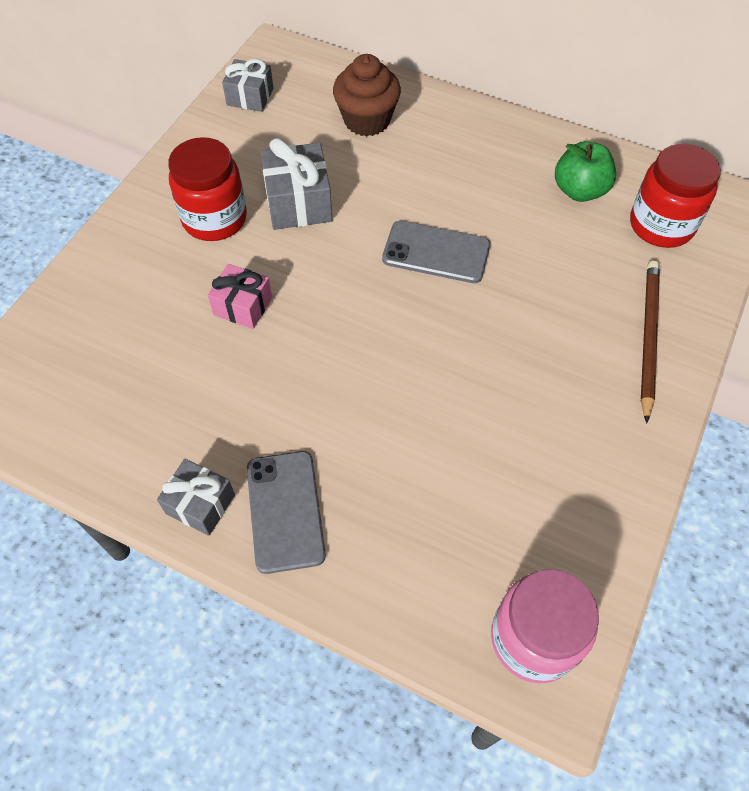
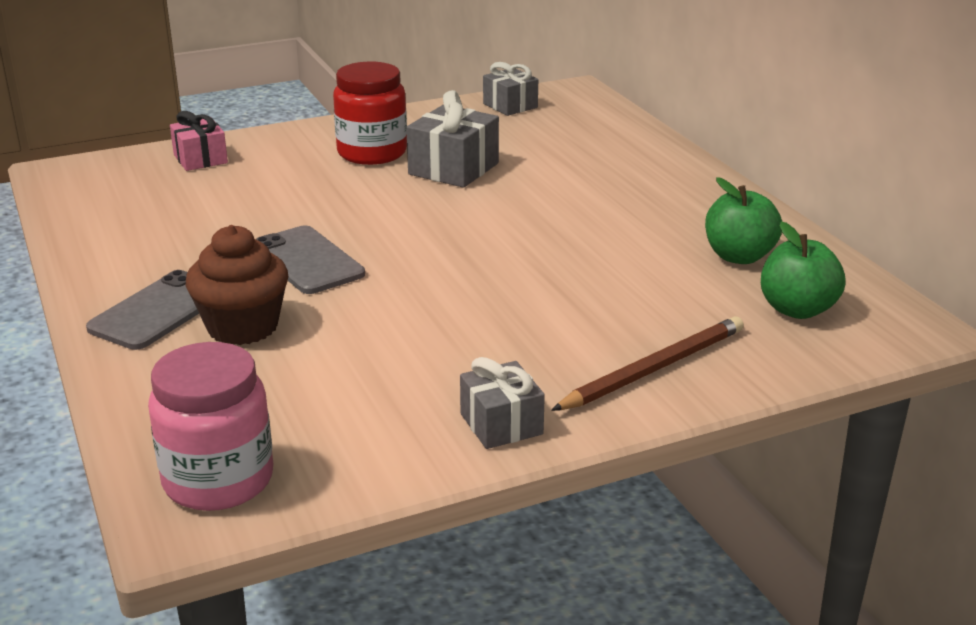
camera: 40 degrees right, 30 degrees down
(200, 504) = (109, 279): grey gift -> grey gift (501, 424)
(243, 306) = (315, 201): pink gift -> pink gift (200, 159)
(367, 120) = (592, 148): brown cupcake -> brown cupcake (242, 327)
(436, 252) = (527, 237): grey phone -> grey phone (307, 261)
(661, 225) = (797, 309): red jar -> green apple

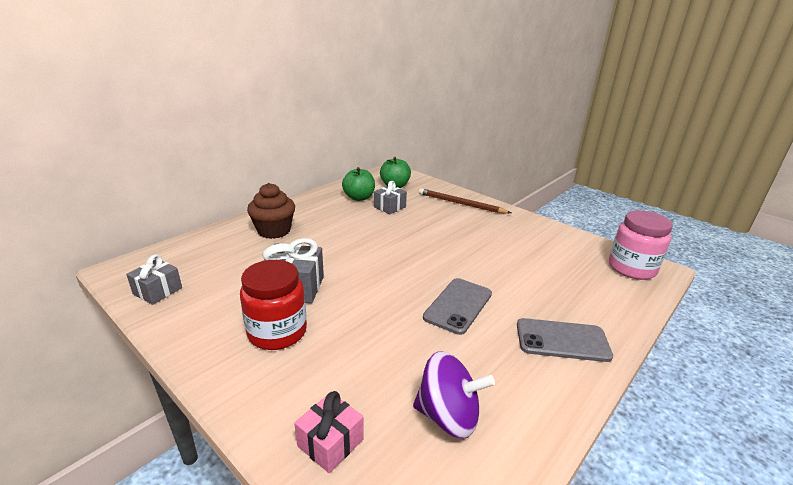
camera: 115 degrees left, 0 degrees up
(157, 210) = (448, 416): none -> purple spinning top
(242, 327) = (540, 302): brown cupcake -> brown cupcake (274, 231)
(501, 424) = (525, 223): grey gift -> grey gift (389, 207)

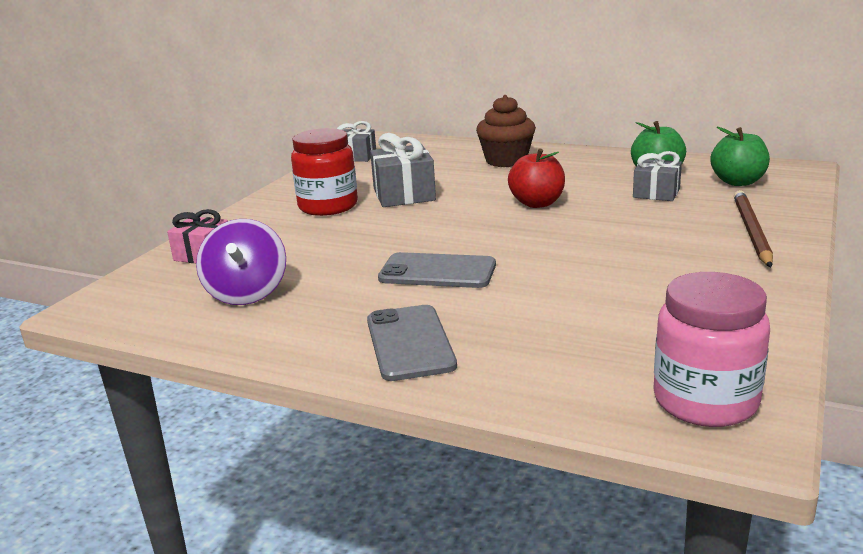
camera: 75 degrees right, 5 degrees down
(370, 242) = (537, 203): none -> red apple

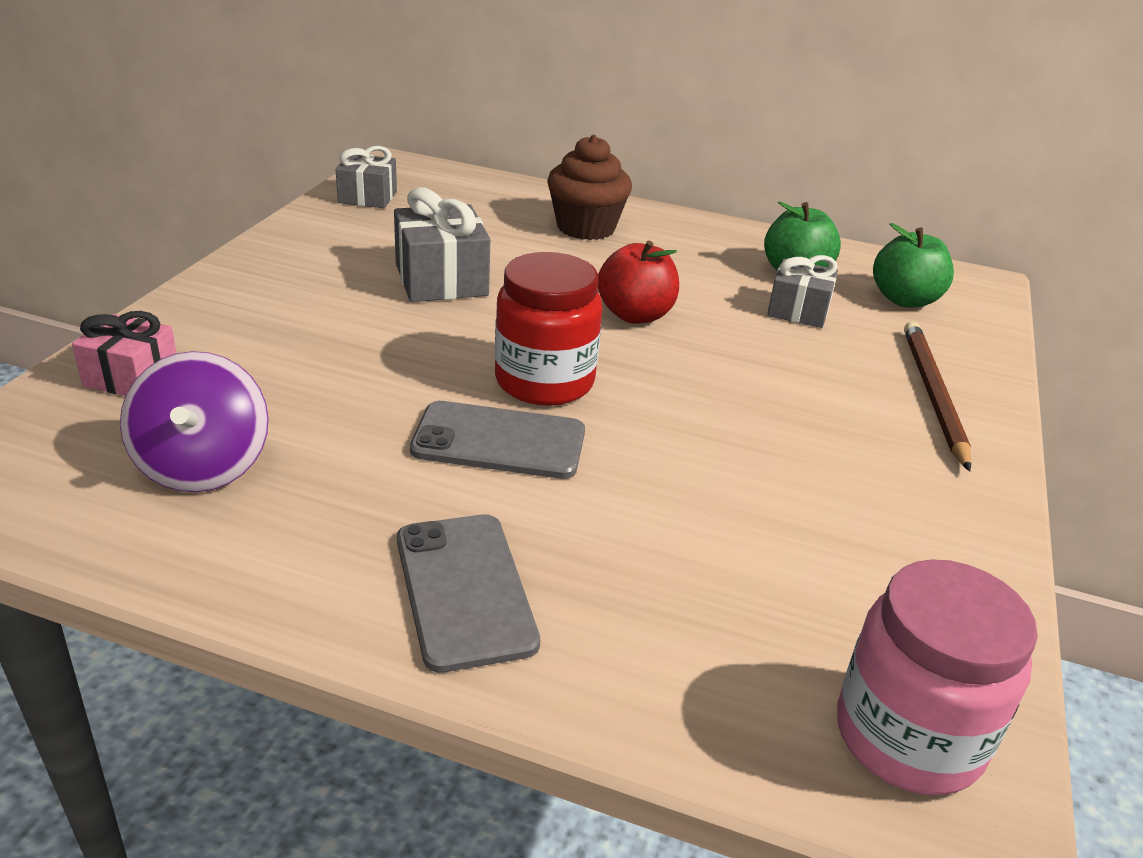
camera: 10 degrees left, 10 degrees up
(328, 206) = (327, 293): red jar -> red jar (544, 381)

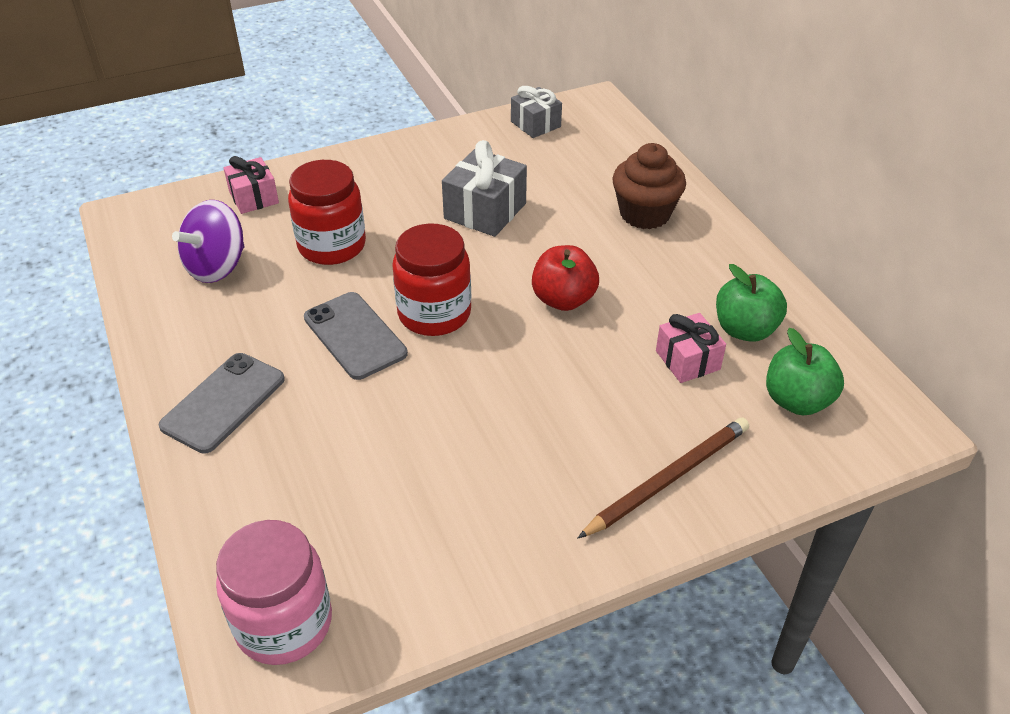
camera: 50 degrees right, 10 degrees up
(325, 377) = (332, 246): none -> red jar
(798, 310) = (687, 360): grey gift -> pink gift

